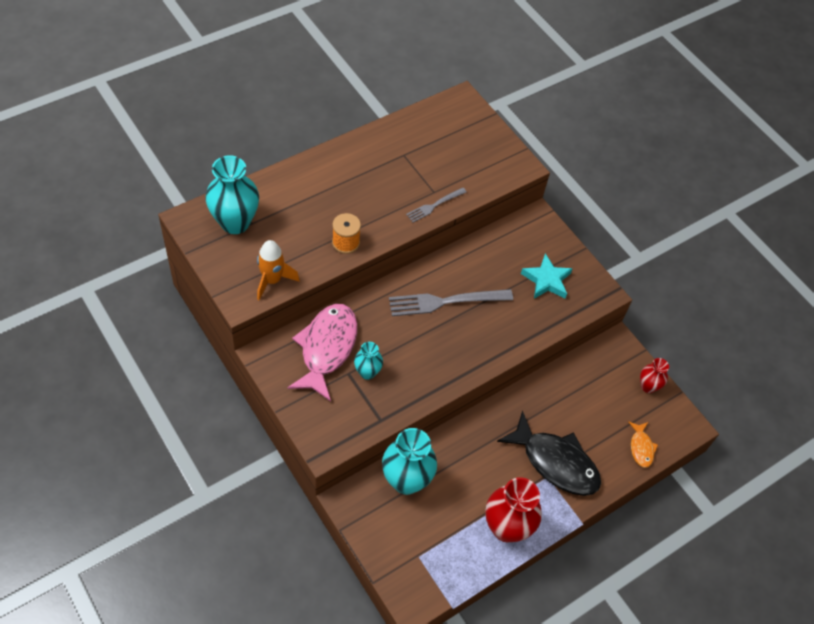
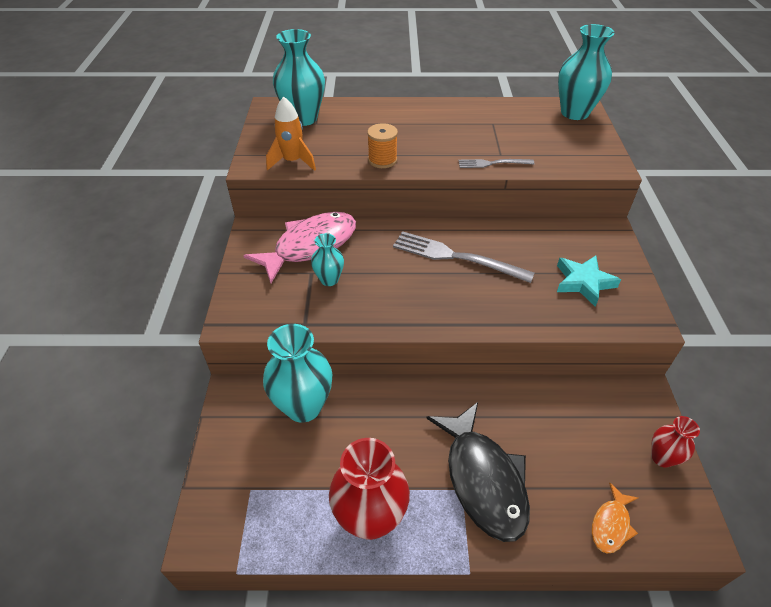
camera: 40 degrees right, 10 degrees down
(461, 112) = (574, 113): none -> turquoise vase

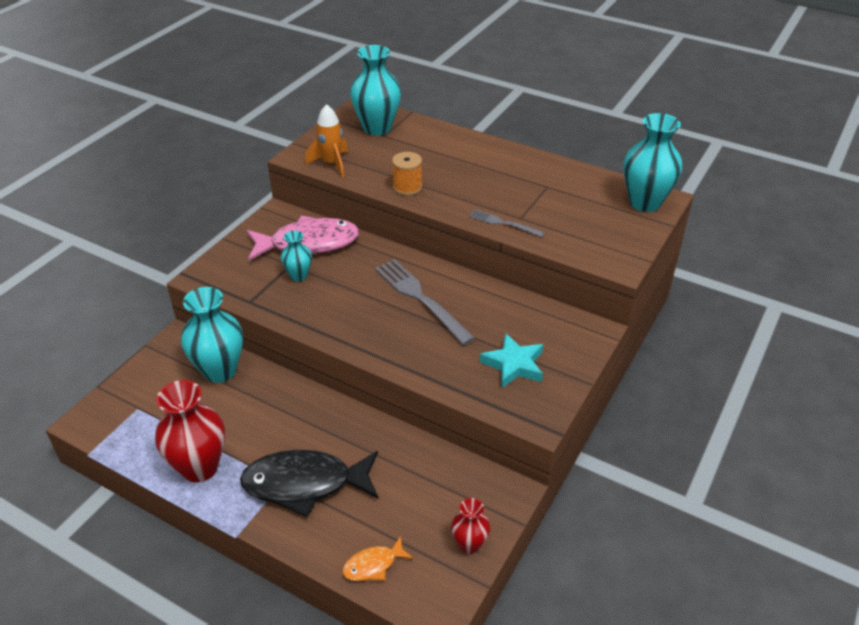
camera: 30 degrees right, 5 degrees down
(483, 479) = (305, 484): black fish -> black fish turned 75 degrees clockwise

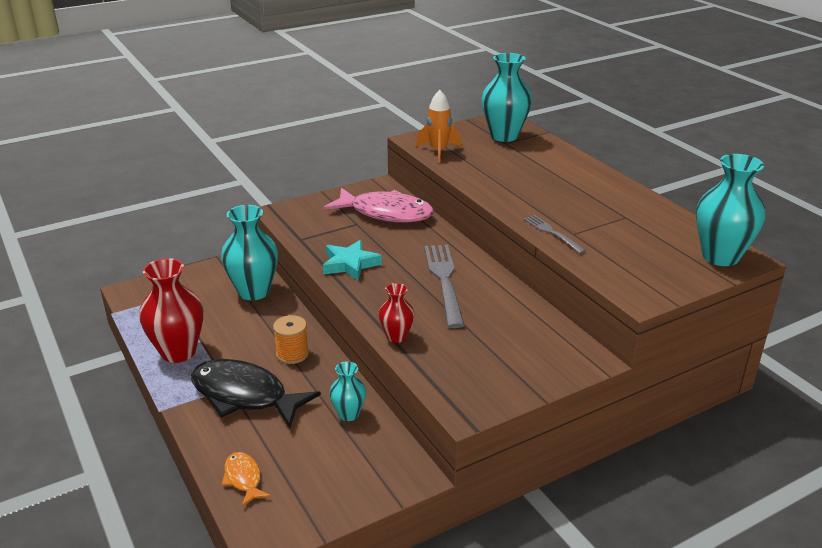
camera: 30 degrees right, 10 degrees down
(298, 275) = (356, 233): turquoise vase -> turquoise vase (348, 414)
(373, 565) = (243, 478): orange fish -> orange fish turned 60 degrees clockwise
(407, 187) = (488, 183): orange spool -> orange spool (292, 354)
(469, 544) = (338, 500): red vase -> red vase (396, 336)
(514, 365) = (483, 359): turquoise star -> turquoise star (350, 264)

